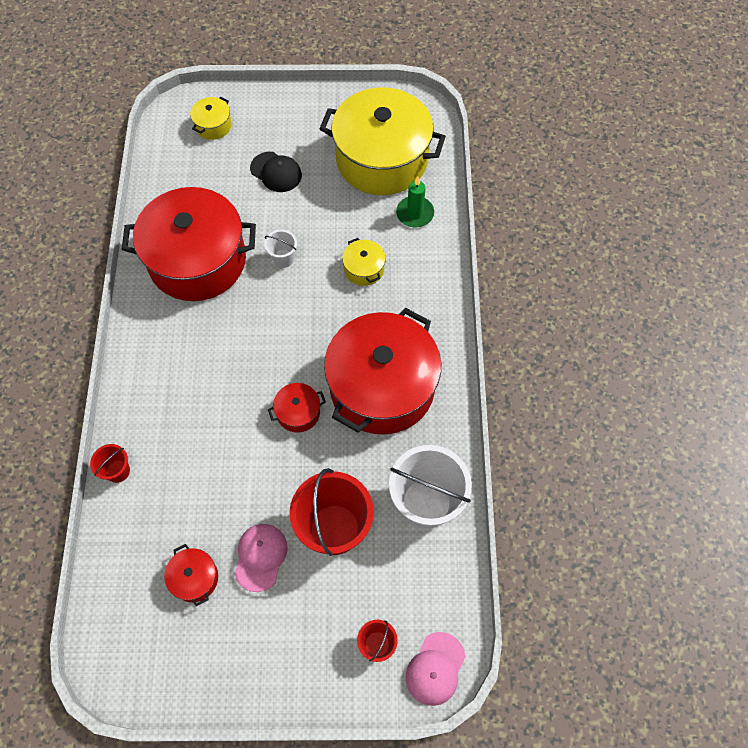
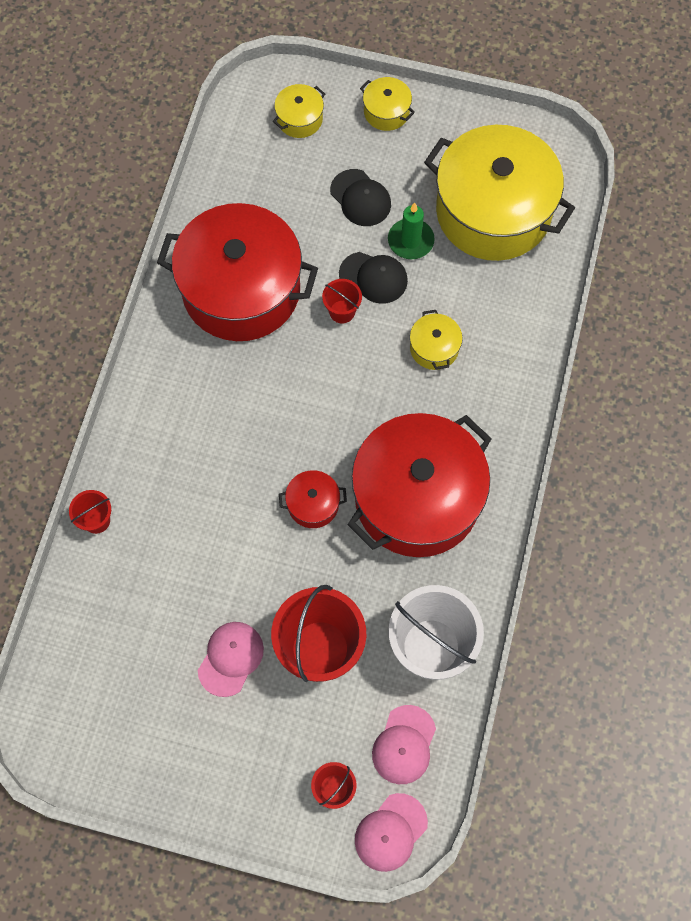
camera: 15 degrees right, 5 degrees up
(194, 578) = (154, 663): red pot -> none
(280, 106) = (386, 112): none -> yellow pot
(283, 258) = (342, 311): white bucket -> red bucket
(301, 228) = (373, 277): none -> black cap
(415, 213) = (514, 292): green candle -> green candle (410, 241)
(426, 590) = (404, 745): none -> pink cap

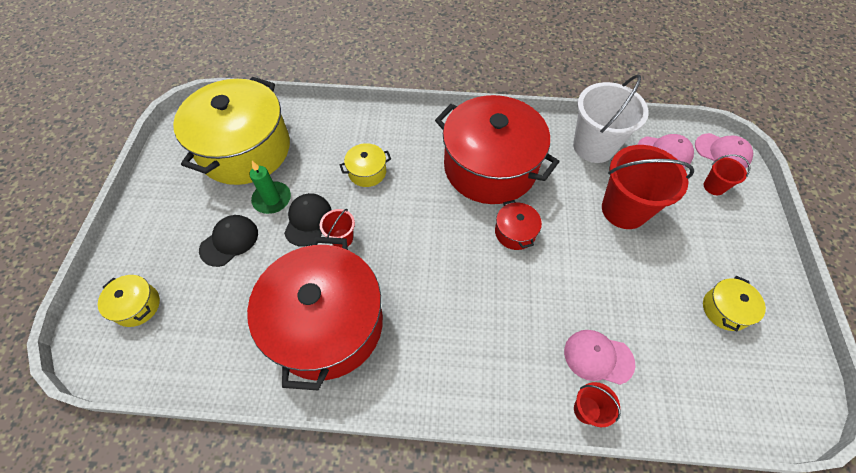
camera: 100 degrees left, 10 degrees down
(230, 658) = (658, 268): pink cap -> pink cap (598, 357)
(386, 112) = (139, 234): yellow pot -> yellow pot (725, 309)

